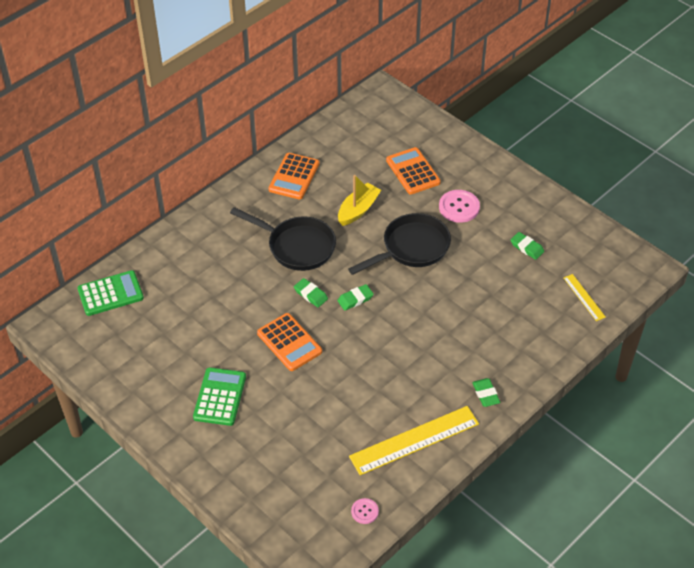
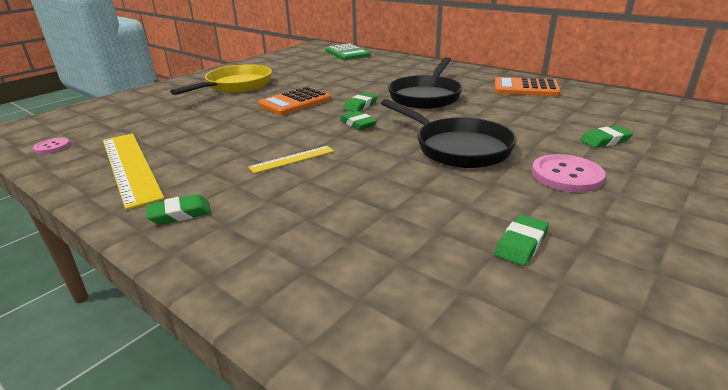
camera: 85 degrees right, 20 degrees down
(220, 397) = (236, 86): green calculator -> yellow pan
(358, 210) = (502, 116): yellow boat -> none
(413, 171) = (605, 140): orange calculator -> green eraser
(584, 297) = (412, 333): yellow ruler -> yellow ruler (292, 159)

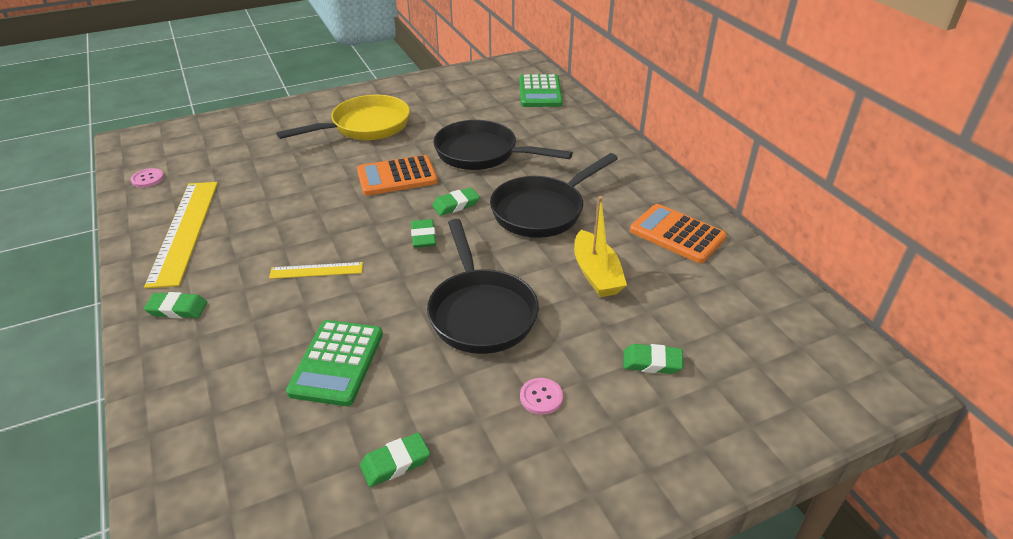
camera: 25 degrees right, 10 degrees up
(345, 82) = (482, 154): none -> black pan
(384, 203) = (337, 363): none -> green calculator
(505, 113) = (596, 274): none -> yellow boat
(566, 175) = (541, 397): pink button -> pink button, size x0.56

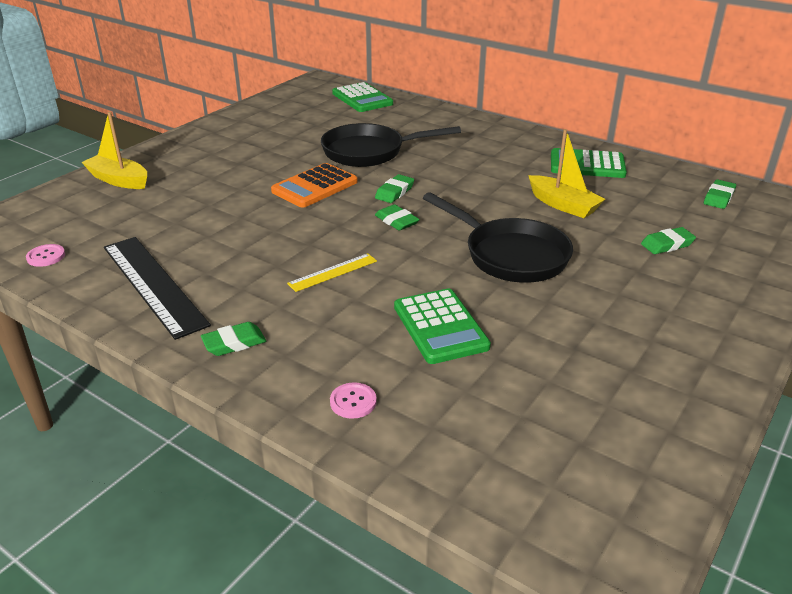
camera: 30 degrees left, 5 degrees down
(185, 231) = (153, 284): yellow ruler -> black ruler
(264, 123) = (119, 180): none -> yellow boat
(365, 126) = (232, 158): yellow pan -> none
(395, 463) = (574, 369): green eraser -> green eraser (718, 197)
(541, 397) = (622, 290): pink button -> pink button (353, 402)
(542, 211) = (471, 177): black pan -> none
(677, 234) = (587, 165): orange calculator -> green calculator

